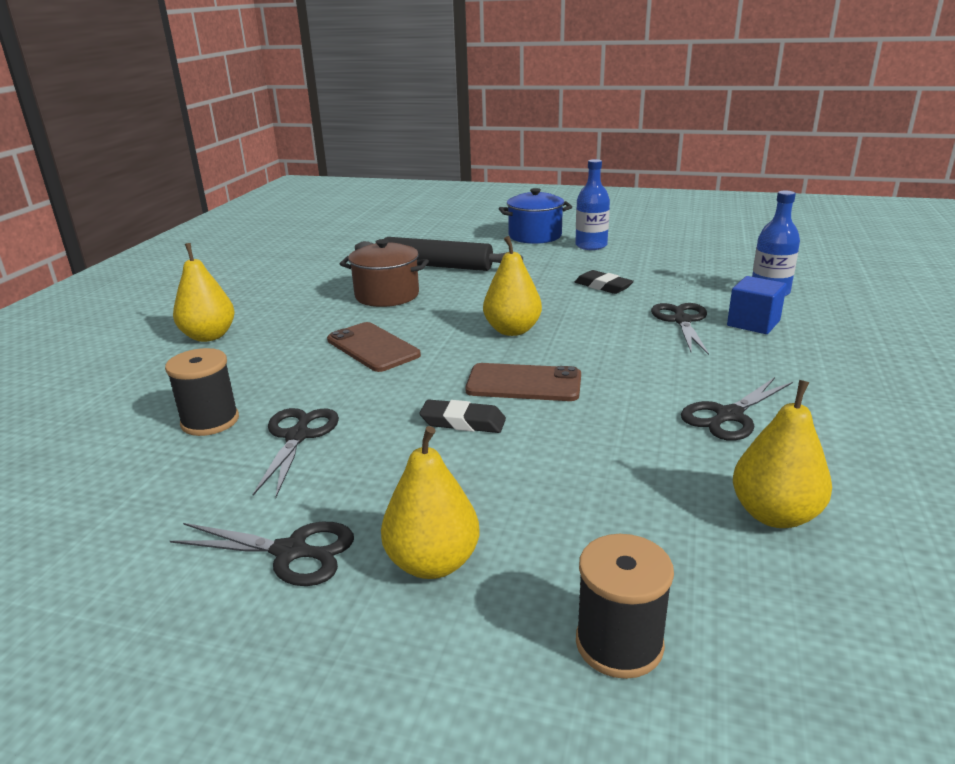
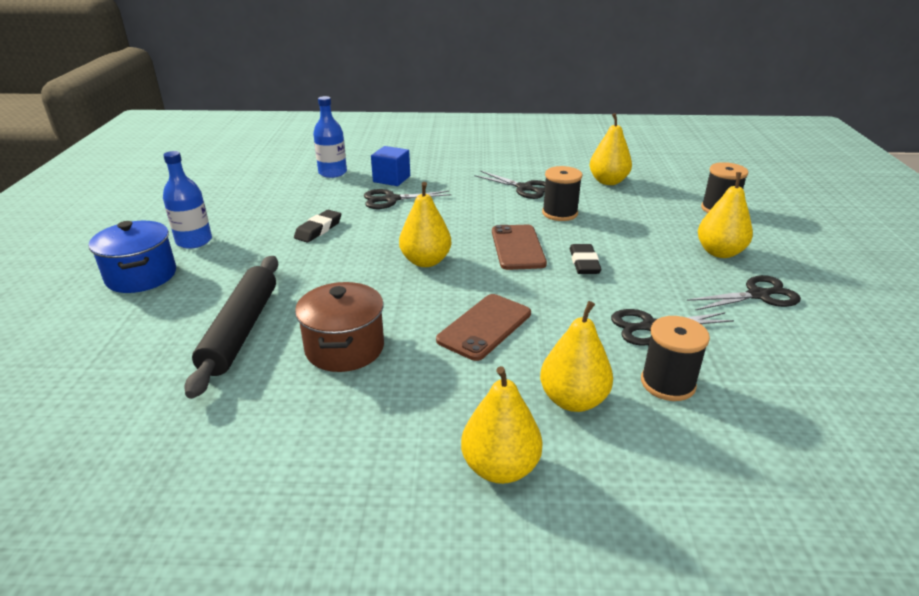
camera: 105 degrees left, 5 degrees up
(240, 371) = (573, 400): none -> yellow pear
(290, 552) = (758, 295): black scissors -> black scissors turned 75 degrees clockwise
(624, 431) = (559, 213): none -> black spool

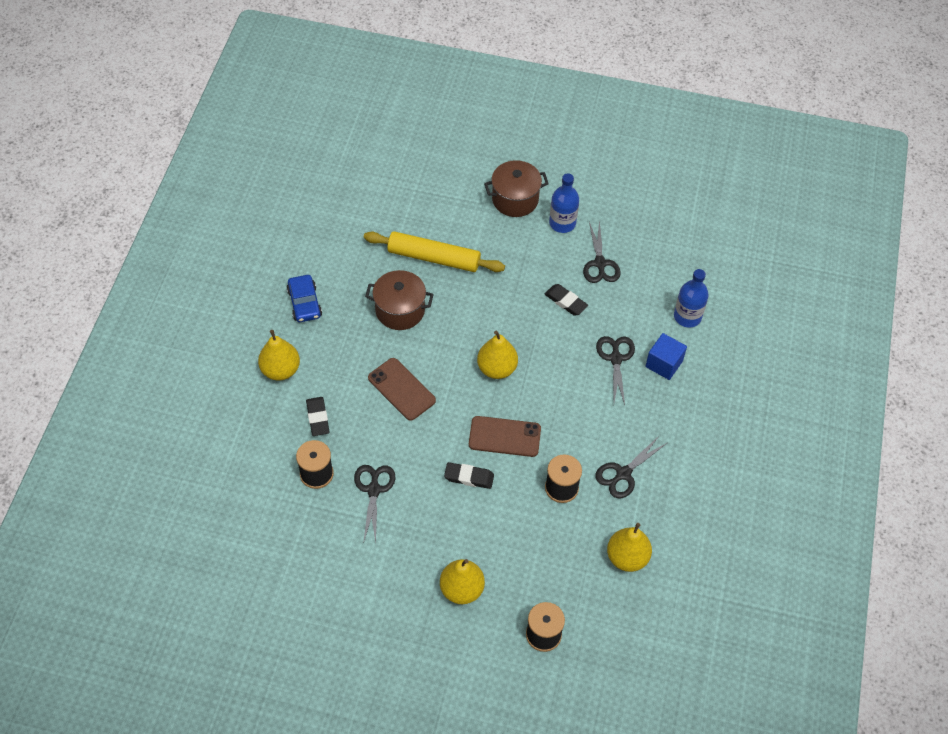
camera: 100 degrees right, 25 degrees up
(141, 276) = (515, 199): blue pot -> brown pot
(241, 330) = (434, 258): black rolling pin -> yellow rolling pin
(341, 465) = (304, 303): none -> blue car
(573, 400) = (318, 418): yellow pear -> black eraser
(758, 295) = (392, 582): black scissors -> black scissors (600, 263)

